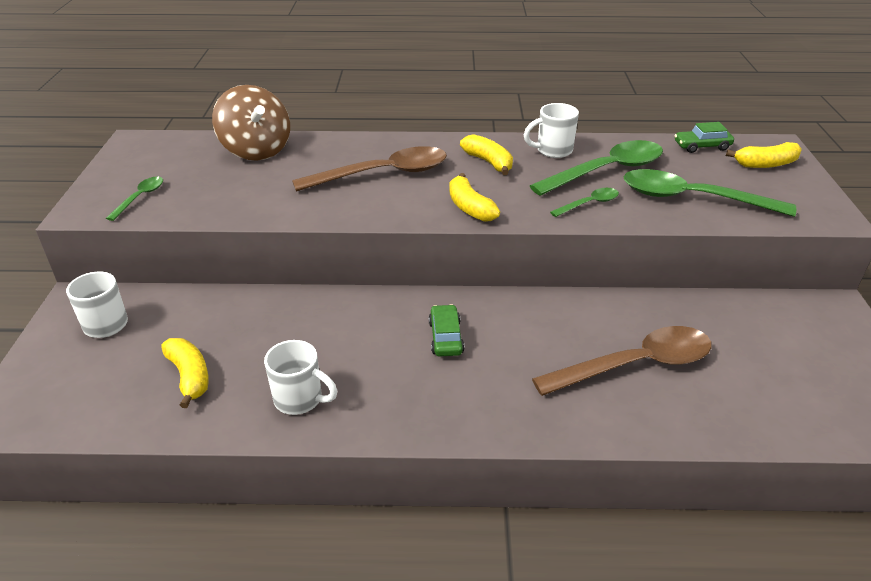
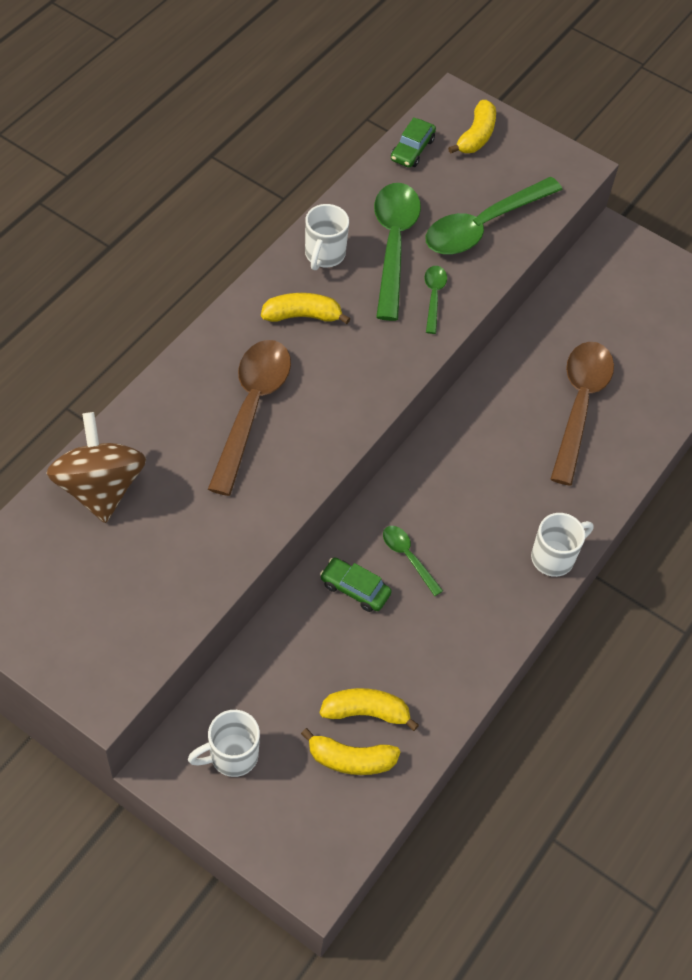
camera: 60 degrees left, 20 degrees up
(140, 198) = (119, 634): green spoon -> green spoon (408, 557)
(256, 150) = (100, 488): brown spinning top -> brown spinning top turned 105 degrees counterclockwise
(300, 399) = (455, 644): white mug -> white mug (554, 557)
(446, 337) = (457, 503): green car -> green car (355, 589)
(469, 207) = (369, 381): yellow banana -> yellow banana (351, 759)

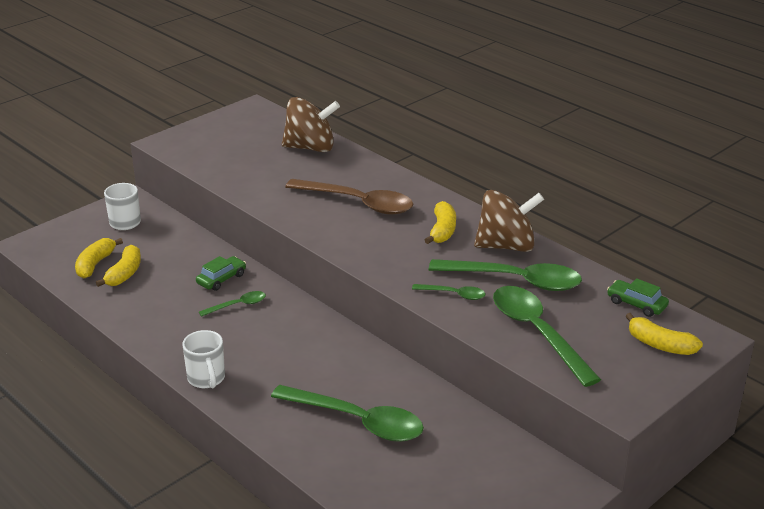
camera: 105 degrees right, 25 degrees down
(324, 255) = (506, 246): white mug -> brown spinning top
(579, 406) = (357, 421): brown spoon -> green spoon

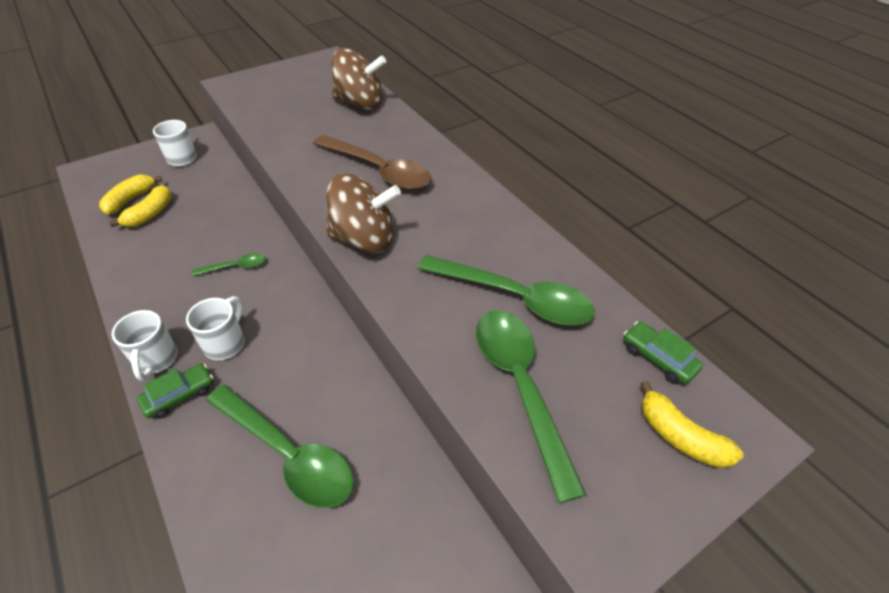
camera: 10 degrees right, 15 degrees up
(221, 279) = (235, 233): green car -> green car (179, 395)
(262, 360) = (226, 343): none -> white mug
(442, 230) = (454, 216): yellow banana -> none
(453, 294) = (436, 308): green spoon -> none
(506, 246) = (518, 246): brown spinning top -> brown spinning top (364, 239)

